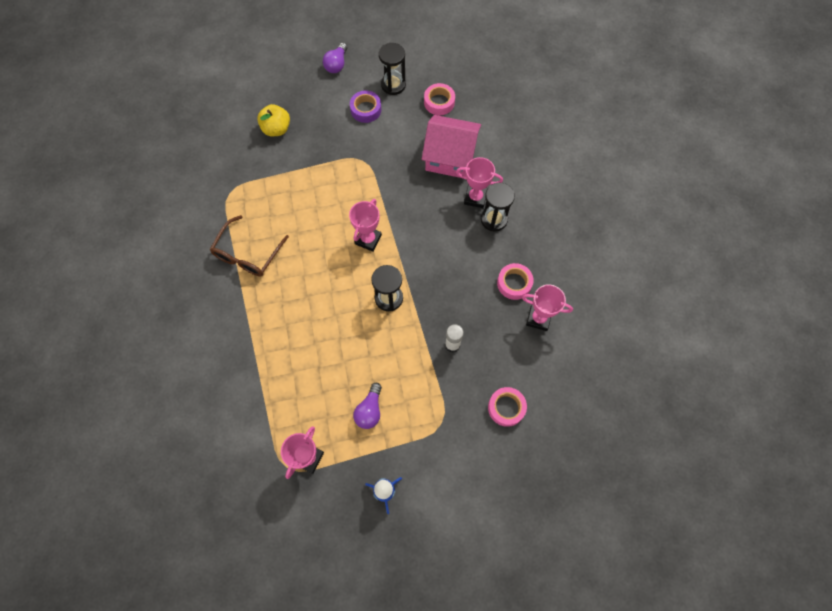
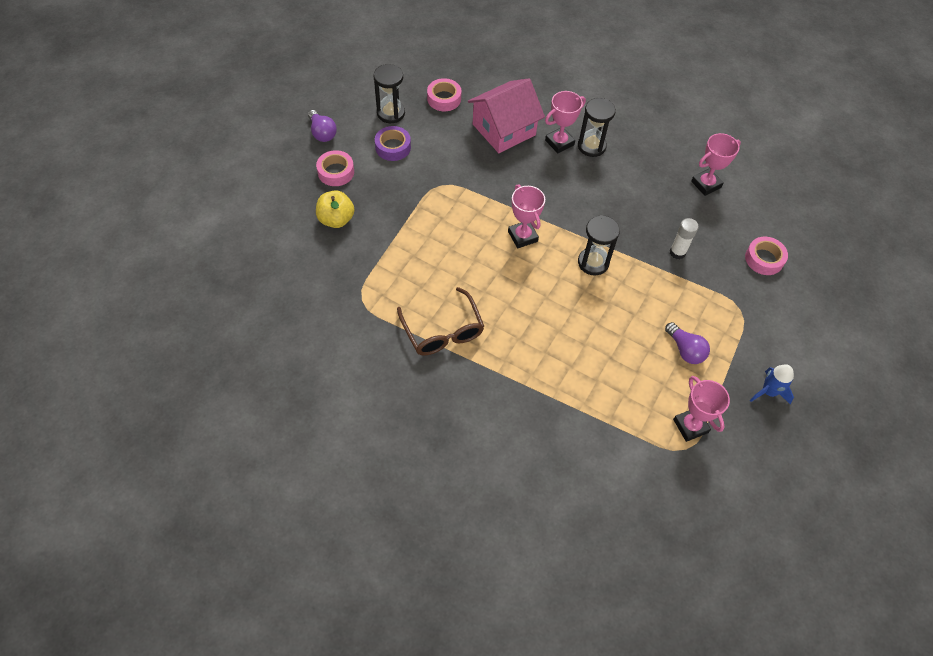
camera: 50 degrees left, 10 degrees down
(514, 283) = (661, 176): pink tape -> pink tape (336, 172)

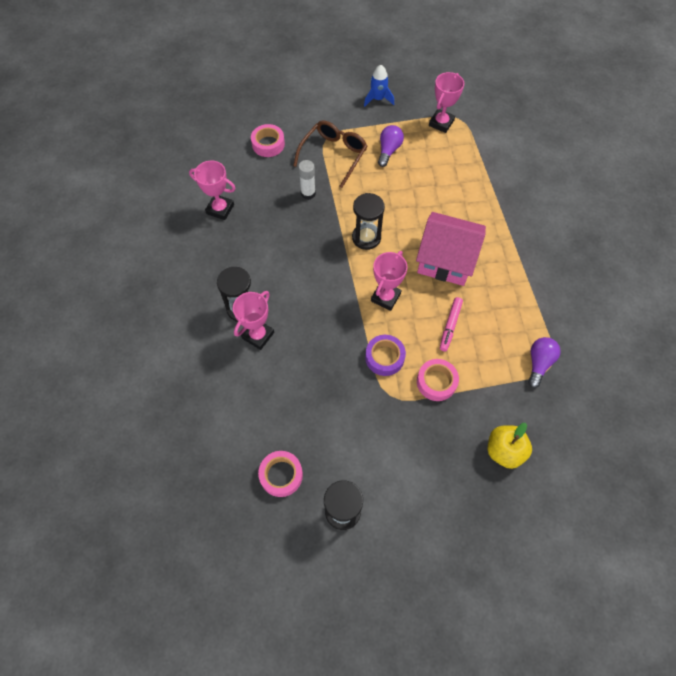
camera: 125 degrees left, 5 degrees up
(322, 133) = (425, 557): purple light bulb -> purple light bulb (539, 363)
(336, 172) = (457, 499): pink tape -> pink tape (436, 382)
(393, 147) = (383, 472): purple tape -> purple tape (384, 357)
(443, 331) = (518, 292): brown glasses -> brown glasses (334, 155)
(458, 260) = (450, 326): none -> pink marker
(504, 130) = (279, 390): pink house -> pink house (446, 260)
(559, 142) = (258, 335): pink trophy -> pink trophy turned 75 degrees counterclockwise

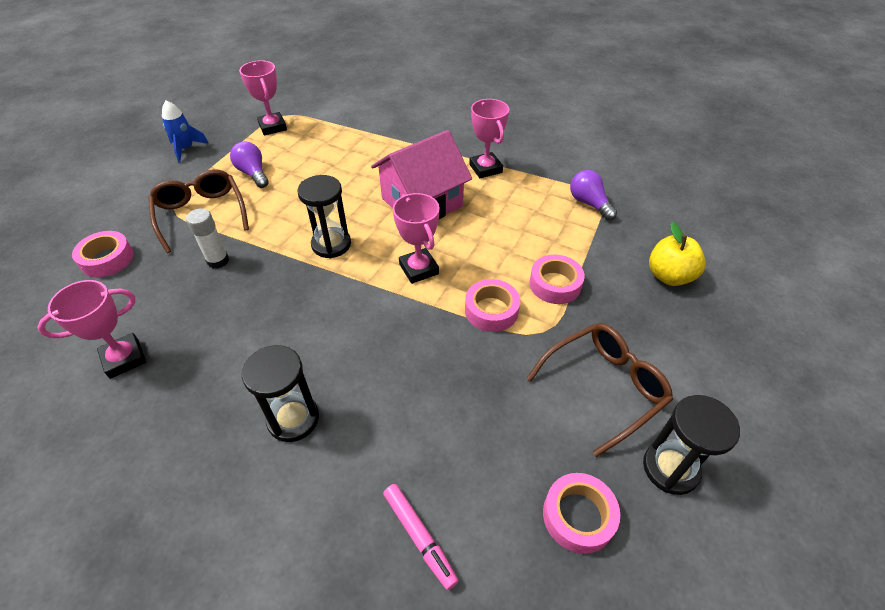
camera: 55 degrees left, 15 degrees down
(258, 335) = (350, 422): pink trophy -> pink trophy (485, 168)
(373, 451) = (604, 387): none -> brown glasses
(384, 357) = (491, 310): purple tape -> pink tape
(450, 326) = (498, 239): pink marker -> pink marker (419, 536)

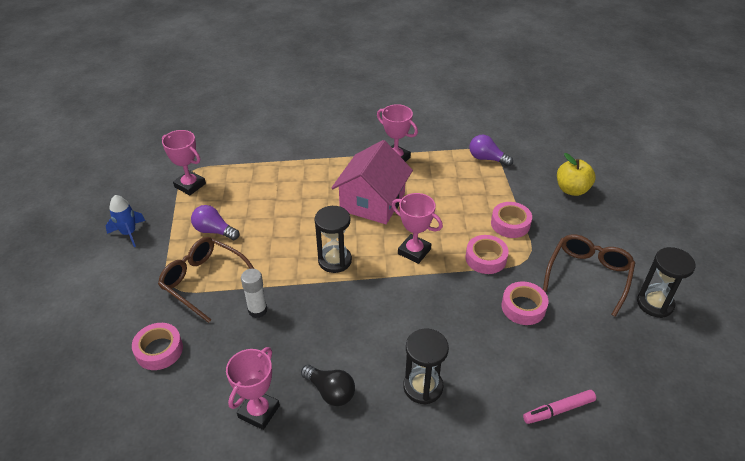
camera: 30 degrees left, 5 degrees down
(202, 374) = (330, 392): none -> black light bulb
(419, 536) = (559, 410): pink marker -> pink marker turned 135 degrees clockwise
(578, 516) = (630, 353): pink tape -> pink tape (523, 307)

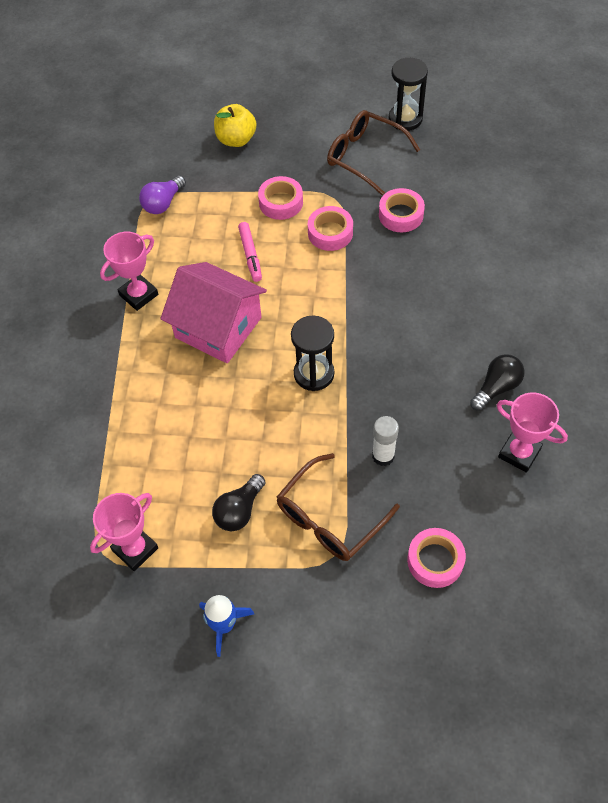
camera: 80 degrees left, 15 degrees up
(214, 231) = (239, 510): purple light bulb -> black light bulb
(414, 251) = (310, 295): pink trophy -> none
(423, 387) = (492, 309): black hourglass -> none
(559, 410) = (519, 214): pink marker -> pink marker (250, 255)

